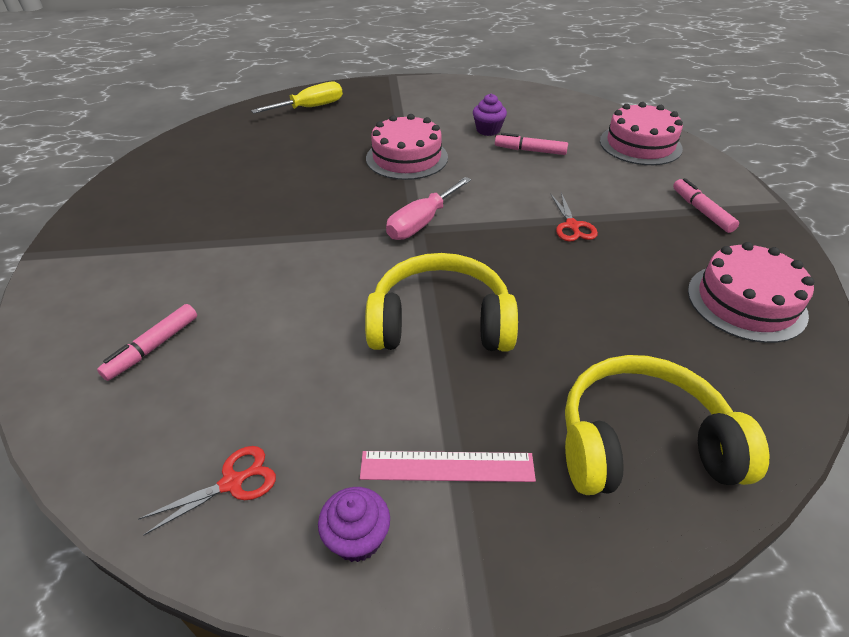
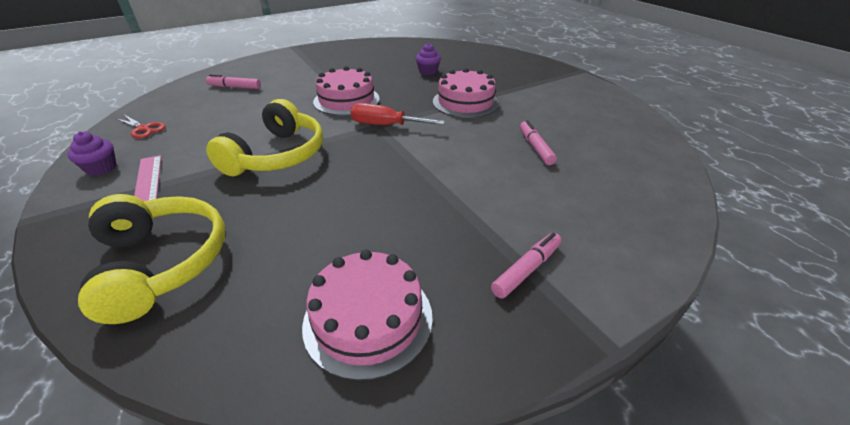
camera: 65 degrees right, 5 degrees down
(310, 108) = (495, 60): yellow screwdriver -> none
(422, 222) = (386, 125): pink screwdriver -> red screwdriver
(440, 322) = (277, 155): yellow headphones -> yellow headphones turned 45 degrees clockwise
(488, 130) = (546, 123): purple cupcake -> purple cupcake (428, 72)
(572, 226) = (430, 188): red scissors -> none
(640, 144) = (628, 208): pink cake -> pink cake (346, 100)

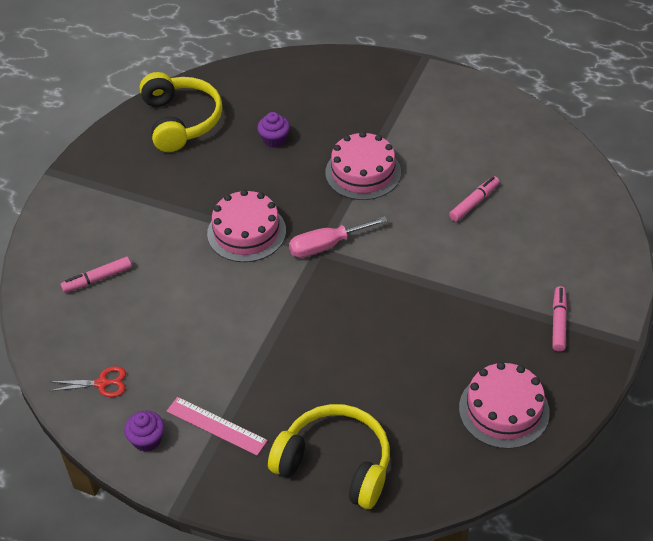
camera: 35 degrees left, 10 degrees up
(277, 155) = (279, 335): yellow headphones -> yellow headphones (181, 121)
(386, 125) = (326, 246): red screwdriver -> pink screwdriver
(535, 147) = (474, 203): pink marker -> pink marker turned 90 degrees clockwise

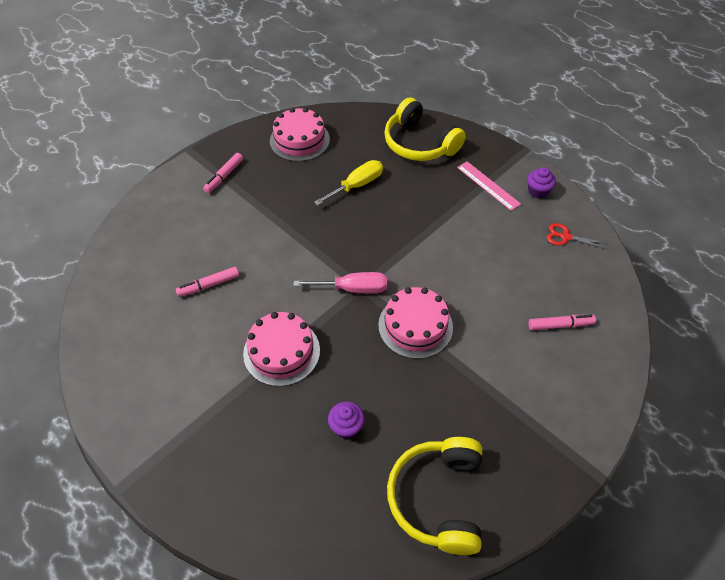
camera: 160 degrees left, 5 degrees up
(387, 367) = (357, 185): none -> yellow screwdriver

